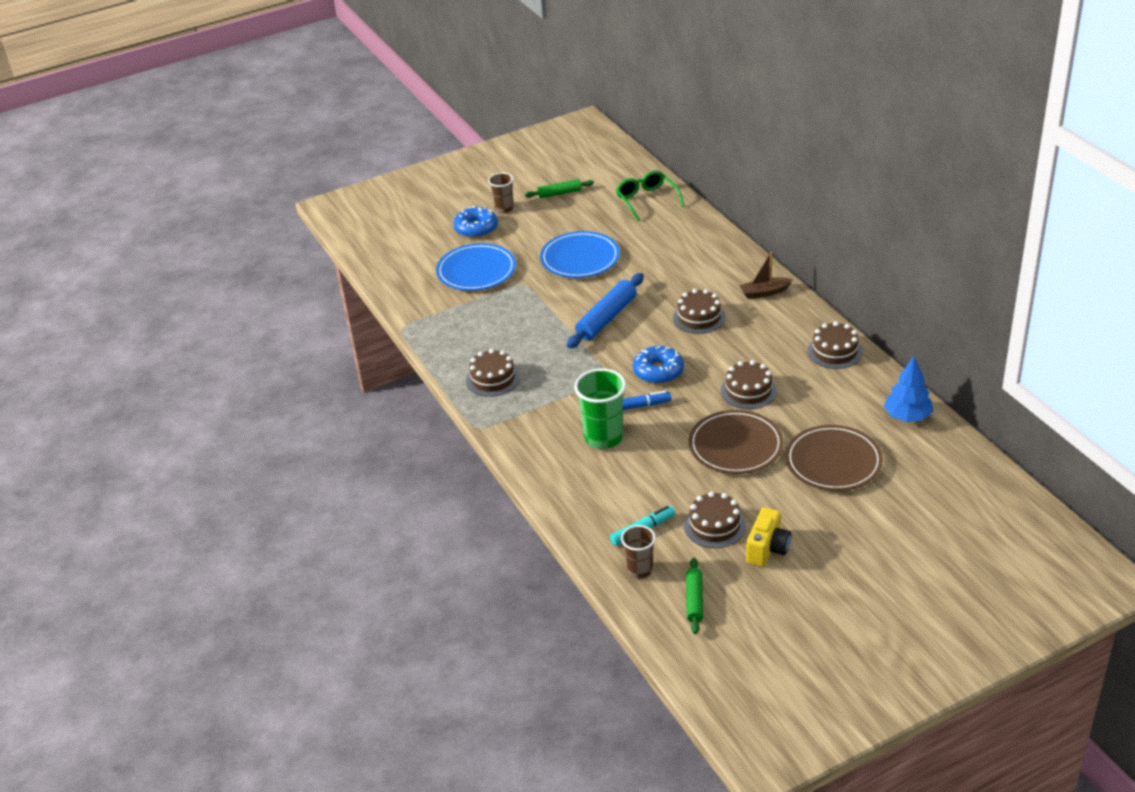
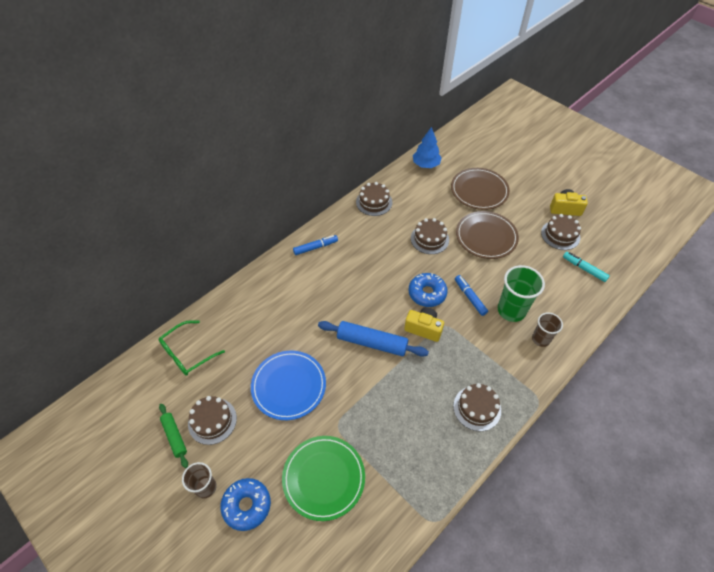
camera: 110 degrees left, 15 degrees up
(476, 271) = (324, 478): blue plate -> green plate
(608, 359) = (423, 329): none -> yellow camera
(640, 570) = (616, 263): brown cup -> brown cup (540, 339)
(694, 600) = (622, 234): green rolling pin -> none
(699, 317) = (355, 281): brown cake -> brown cake (212, 421)
(764, 292) = (315, 247): brown boat -> blue marker

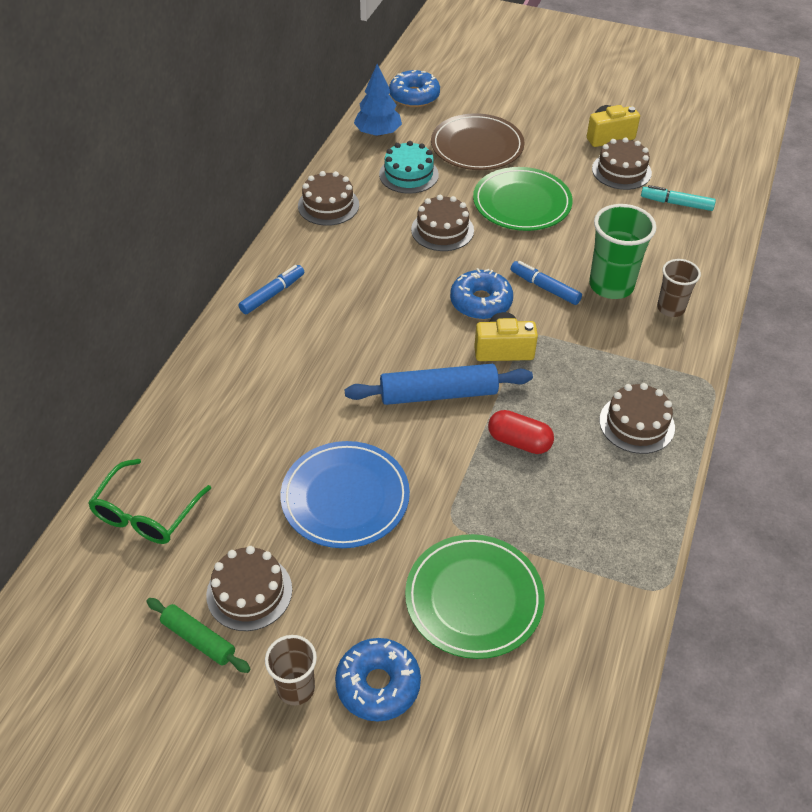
camera: 25 degrees left, 5 degrees down
(401, 391) = (519, 441): none -> red capsule
(429, 197) = (408, 174): none -> turquoise cake
(459, 147) = (414, 96): none -> blue donut
(486, 237) = (522, 203): brown plate -> green plate

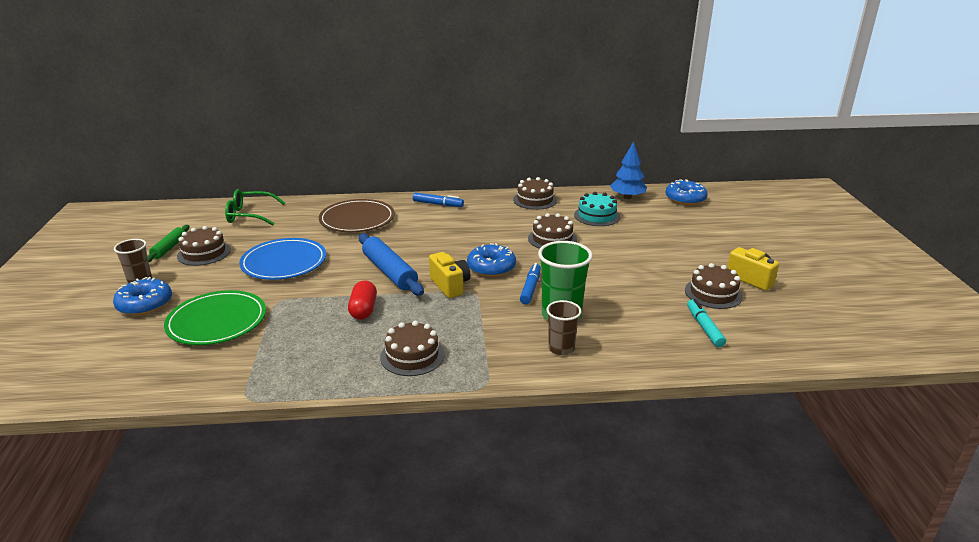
camera: 65 degrees right, 20 degrees down
(477, 146) = (660, 231): brown plate -> brown plate (357, 219)
(522, 203) = (616, 260): green plate -> none

